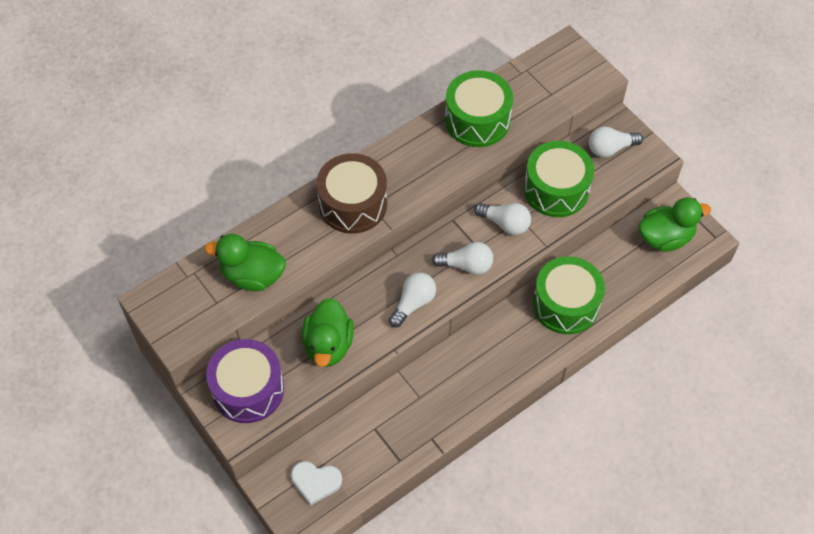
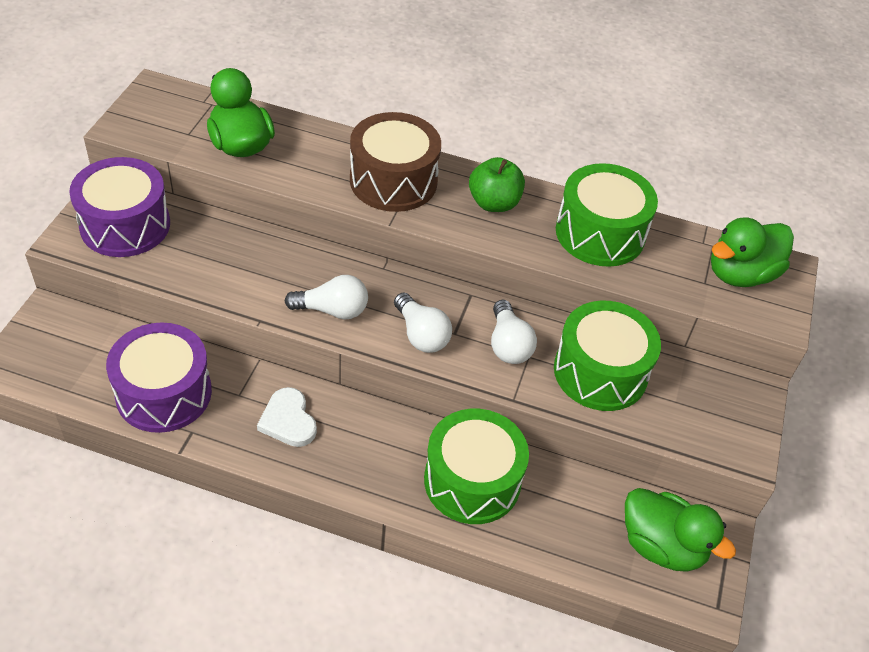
camera: 50 degrees right, 10 degrees down
(315, 482) = (71, 352): white heart -> white heart (288, 420)
(328, 345) = (224, 263): green duck -> green duck (740, 274)
(389, 440) = (164, 393): none -> purple drum
(413, 160) = (494, 203): none -> green apple
(610, 148) = (710, 400): white light bulb -> none

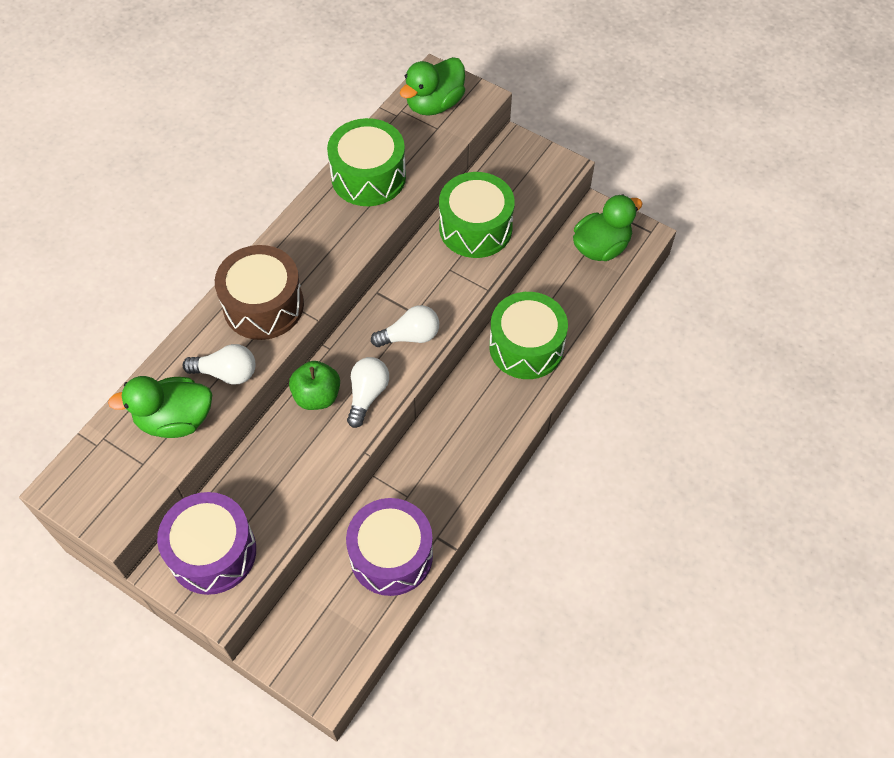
camera: 70 degrees left, 10 degrees up
(288, 420) = (442, 462): white heart -> none
(494, 203) = (313, 239): green apple -> green apple (317, 396)
(508, 344) = (435, 279): white light bulb -> white light bulb (226, 373)
(740, 274) = (434, 104): green duck -> green duck turned 60 degrees clockwise

